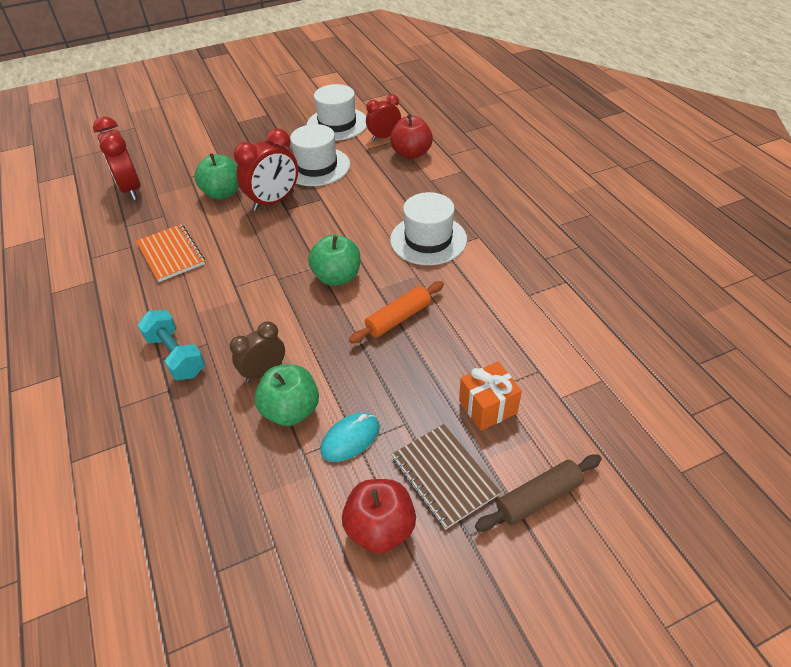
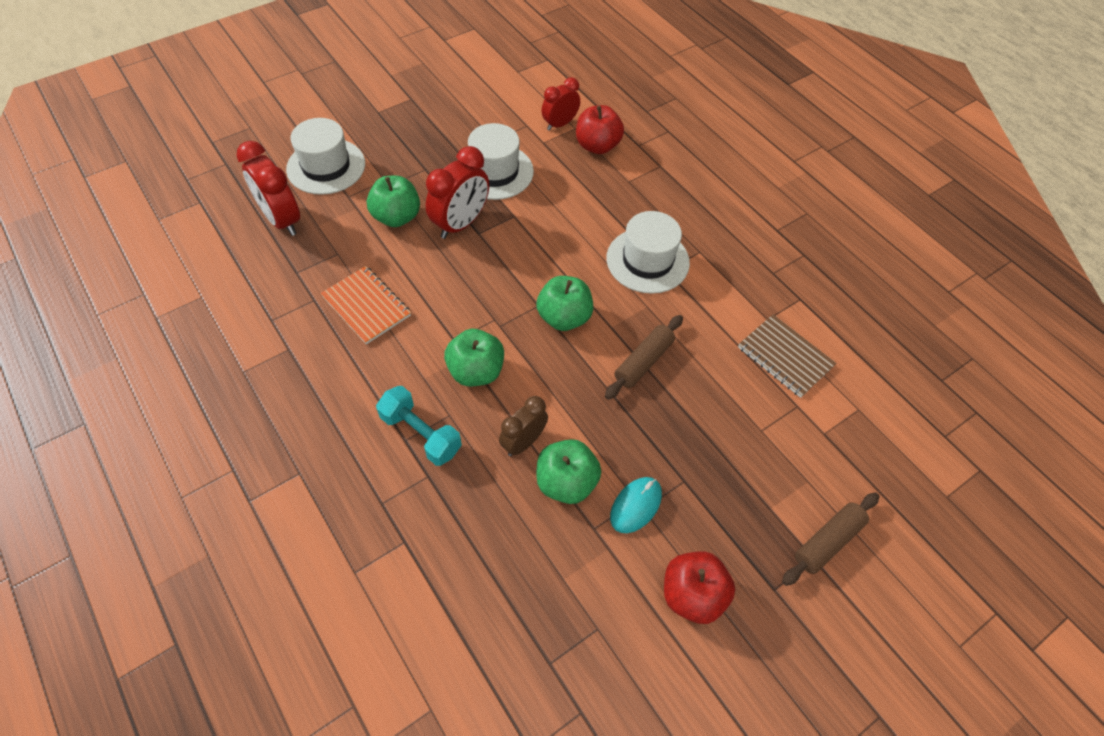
camera: 15 degrees left, 10 degrees up
(243, 311) = (476, 371): none -> green apple
(337, 124) = (499, 108): white hat -> white hat (326, 166)
(398, 318) = (643, 362): orange rolling pin -> brown rolling pin
(444, 476) = (736, 532): brown notebook -> brown notebook (785, 357)
(487, 407) = (758, 452): orange gift -> none

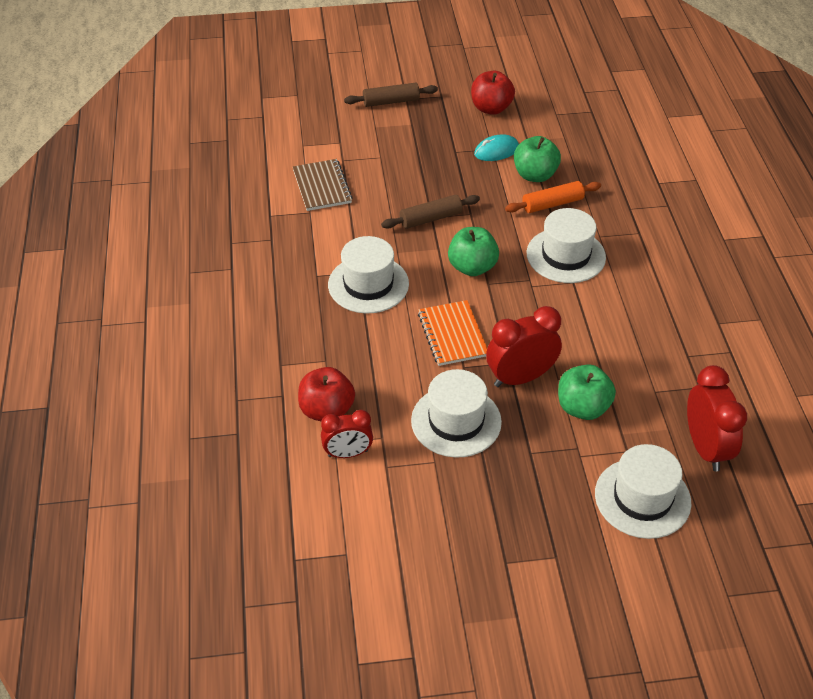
camera: 150 degrees left, 10 degrees down
(366, 306) = (640, 334): orange notebook -> orange notebook (452, 334)
(421, 434) = (626, 232): turquoise dumbbell -> none
(476, 371) = (566, 255): green apple -> white hat
(523, 442) = (552, 204): brown clock -> orange rolling pin

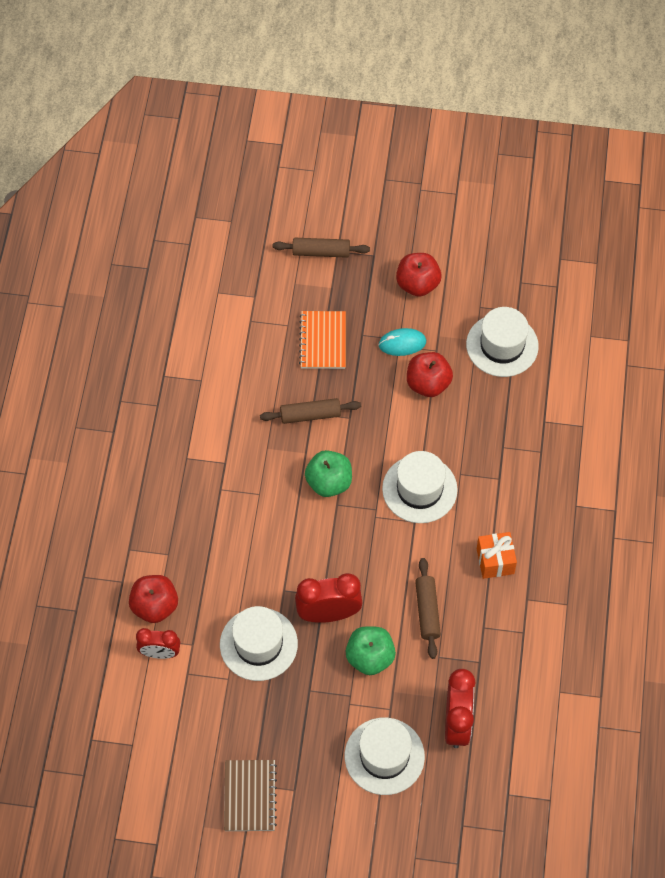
camera: 15 degrees right, 15 degrees up
(322, 186) = (221, 351): brown notebook -> brown notebook (250, 796)
(368, 284) = (229, 479): white hat -> white hat (502, 345)
(452, 334) = (286, 553): orange notebook -> orange notebook (323, 341)
(535, 175) = (428, 384): green apple -> red apple
(552, 204) = (431, 424): orange rolling pin -> none
(623, 354) = (427, 611): none -> brown rolling pin
(670, 298) = (495, 561): none -> orange gift

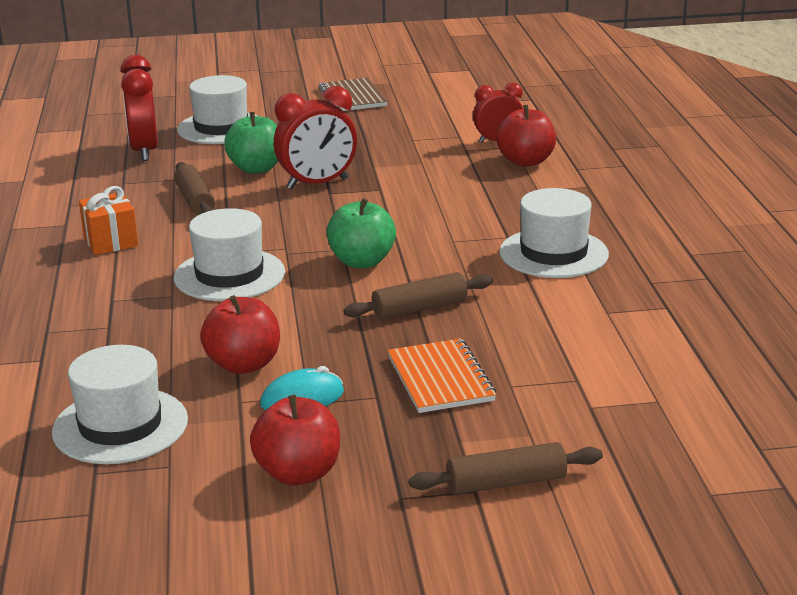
camera: 165 degrees right, 35 degrees down
(258, 644) = (390, 159): white hat -> white hat (553, 253)

